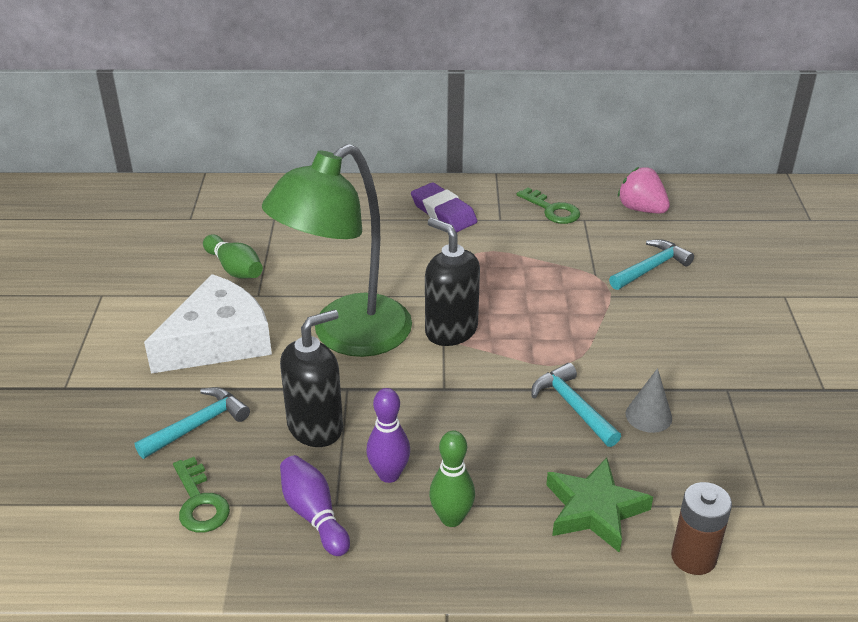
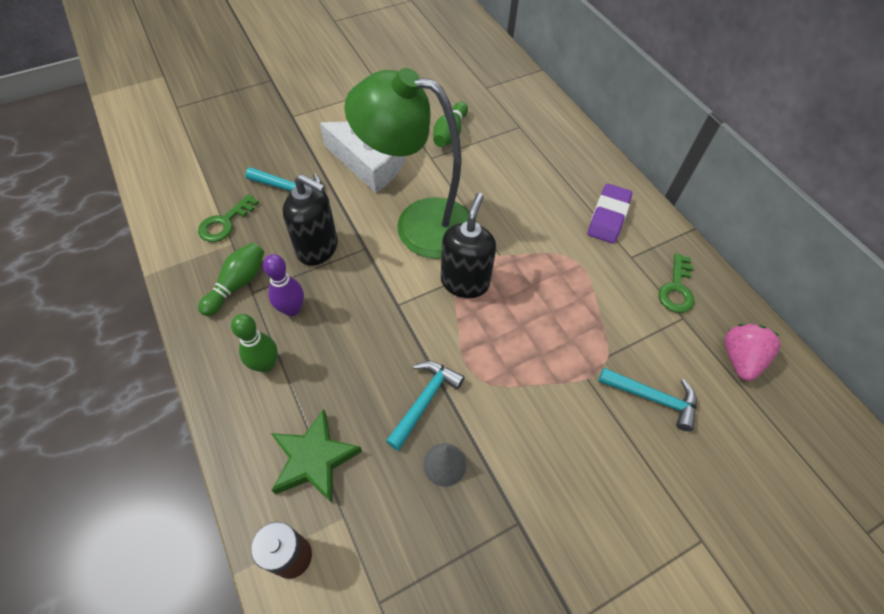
camera: 60 degrees right, 20 degrees up
(314, 515) = (237, 284): purple bowling pin -> green bowling pin

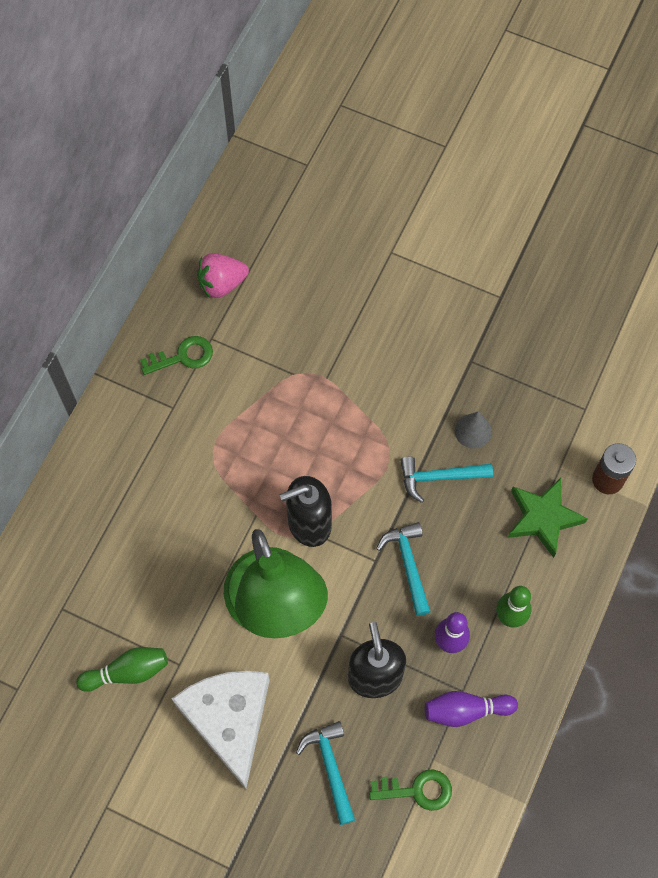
camera: 125 degrees left, 10 degrees up
(237, 284) = (466, 710): green bowling pin -> purple bowling pin
(608, 217) = (136, 451): purple eraser -> none
(652, 398) = (307, 326): turquoise hammer -> turquoise hammer (408, 565)

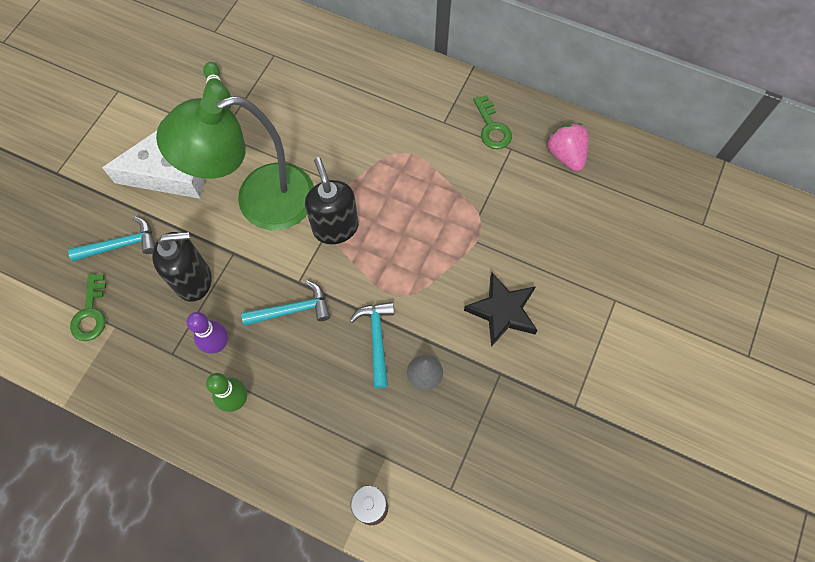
camera: 90 degrees right, 0 degrees up
(405, 356) = (502, 311): none -> black star
(466, 710) = (153, 356): purple bowling pin -> none
(543, 518) = (332, 437): green star -> none

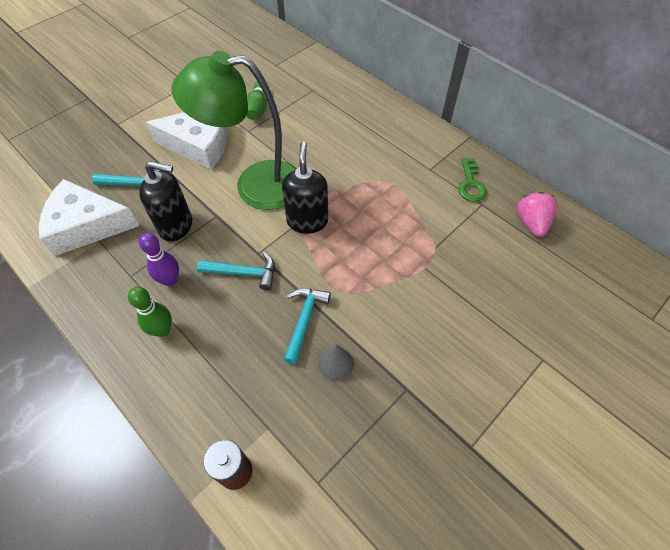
camera: 20 degrees right, 10 degrees down
(90, 313) = (87, 225): green key -> white cheese
(502, 311) = (428, 334): black star -> none

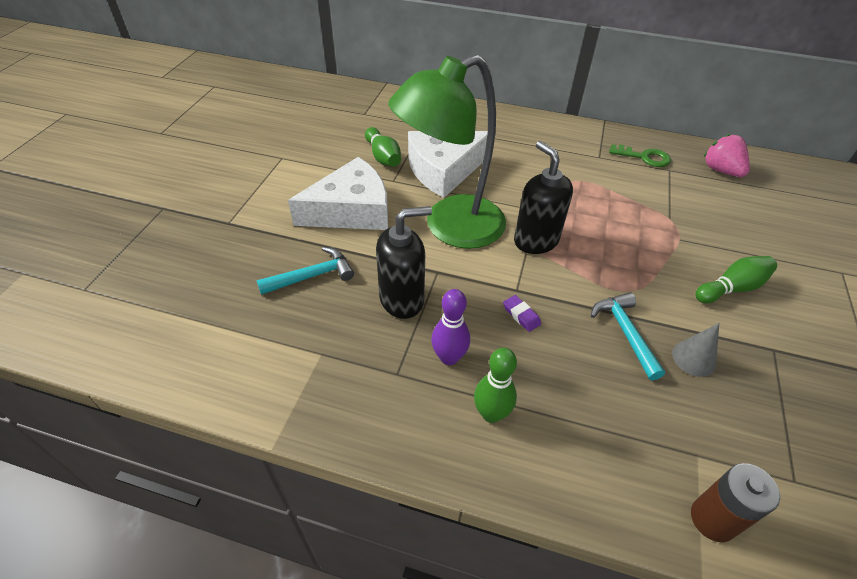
camera: 30 degrees left, 10 degrees down
(87, 225) = (289, 343): white cheese -> white cheese (444, 170)
(243, 273) = (521, 315): turquoise hammer -> purple eraser
(425, 326) = (731, 288): none -> green bowling pin
(470, 184) = (644, 157): green key -> green key turned 45 degrees counterclockwise

